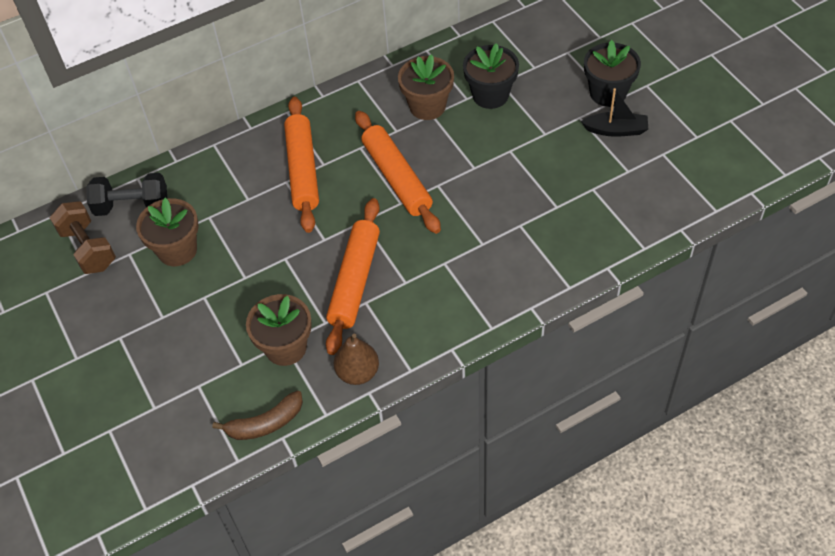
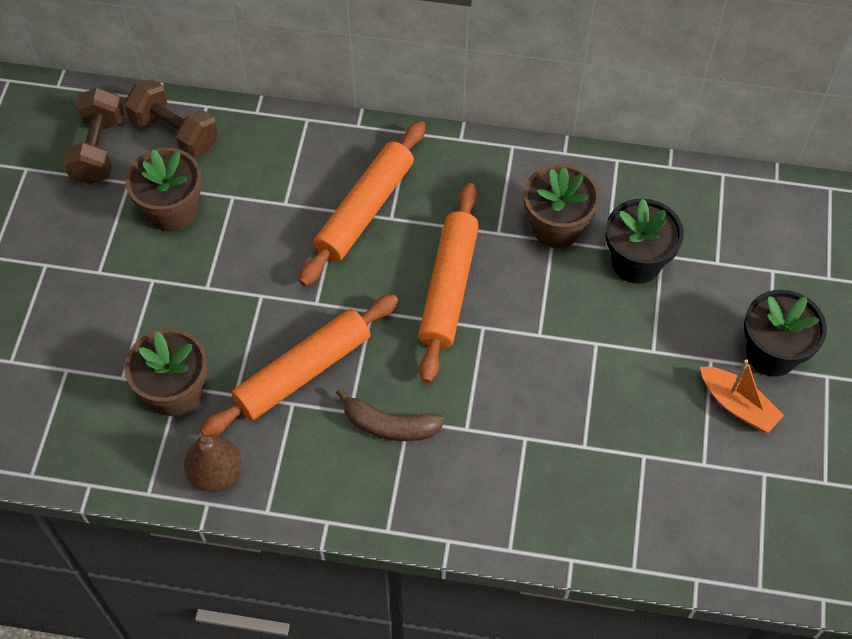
camera: 35 degrees right, 5 degrees up
(132, 206) = (175, 133): black dumbbell -> brown dumbbell
(265, 423) = (87, 457): brown banana -> brown banana (389, 425)
(616, 130) = (737, 405): black boat -> orange boat

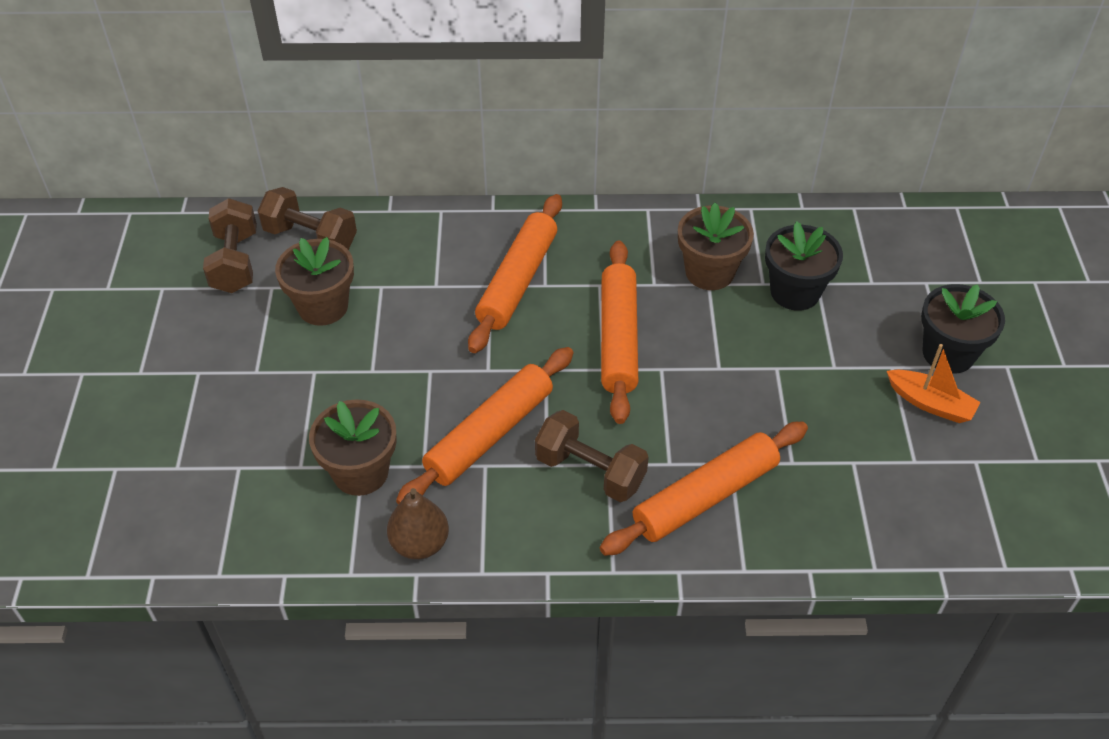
camera: 10 degrees left, 10 degrees down
(389, 425) = (590, 471): brown banana -> brown dumbbell
(491, 468) = (705, 496): none -> orange rolling pin

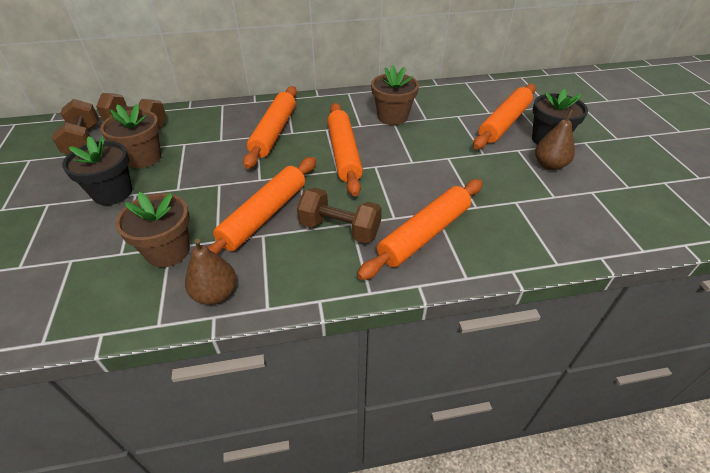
camera: 10 degrees left, 5 degrees down
(795, 292) = (446, 121): black flower pot -> black flower pot (113, 193)
(888, 309) = (504, 123): none -> orange rolling pin
(930, 403) = (549, 165): orange boat -> brown pear

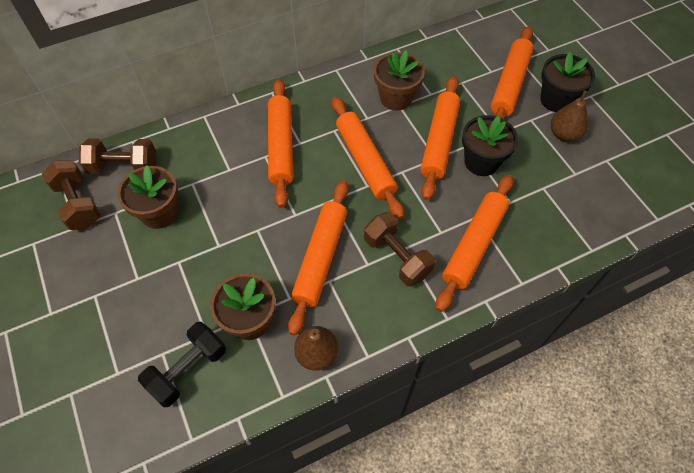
camera: 15 degrees left, 15 degrees up
(83, 279) = (188, 370): none -> black dumbbell
(113, 193) = (154, 266): black flower pot -> black flower pot (481, 162)
(339, 229) = (397, 257): brown dumbbell -> brown dumbbell turned 45 degrees clockwise
(420, 151) = (439, 142): none -> orange rolling pin

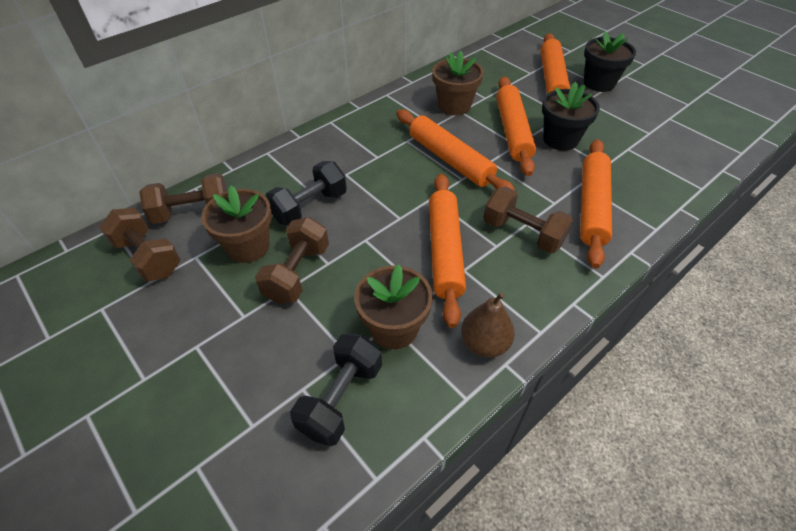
camera: 15 degrees left, 10 degrees down
(190, 249) = (297, 273): none -> brown dumbbell
(222, 185) = (310, 207): none -> black dumbbell
(281, 147) = (359, 163): orange rolling pin -> none
(564, 134) = (621, 106): brown pear -> none

